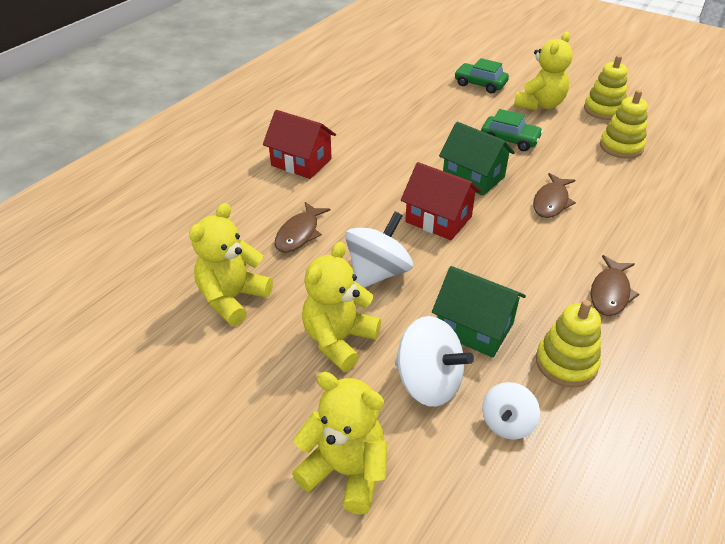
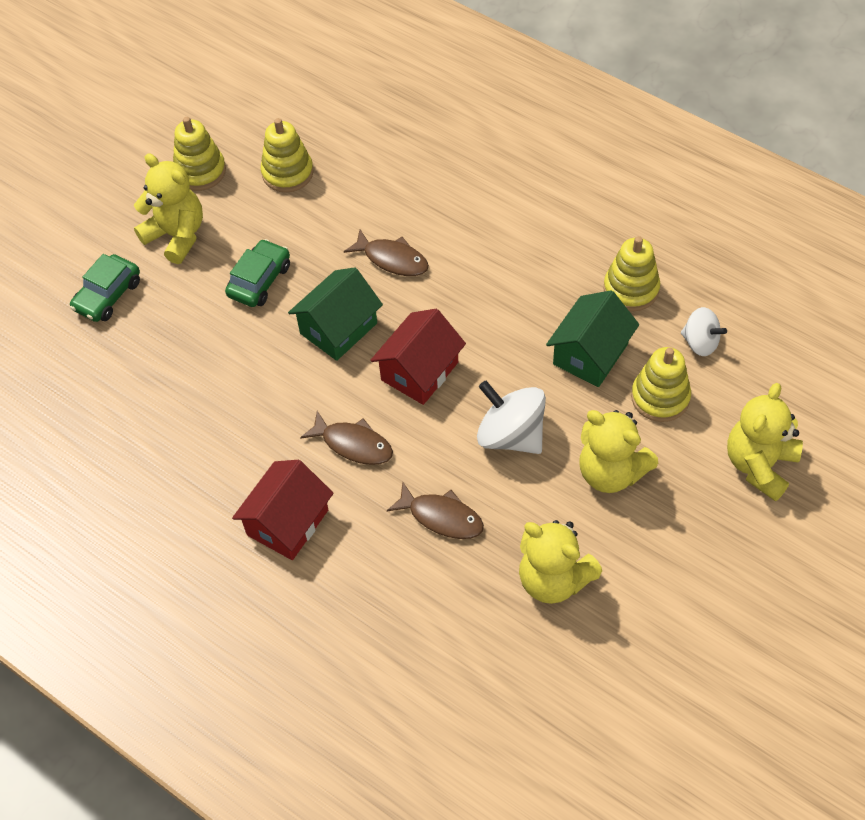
camera: 85 degrees left, 15 degrees up
(428, 382) = (660, 397): white spinning top -> yellow stacking toy
(610, 293) = (539, 238): brown fish -> brown fish (353, 444)

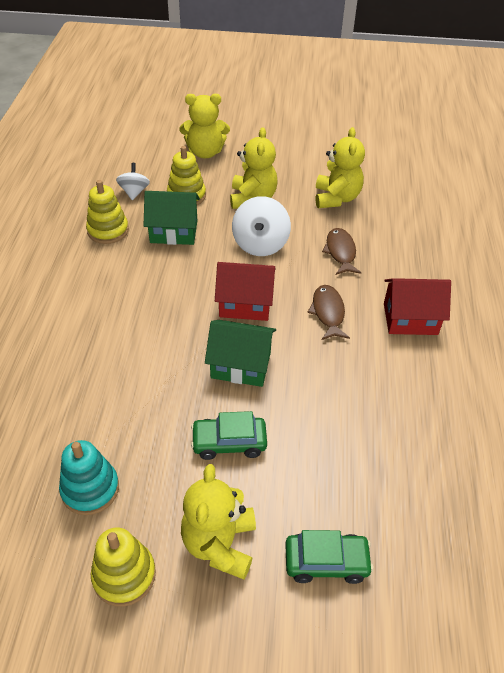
camera: 125 degrees left, 10 degrees down
(287, 173) = (90, 489): yellow stacking toy -> turquoise stacking toy
(392, 259) = (153, 362): brown fish -> none

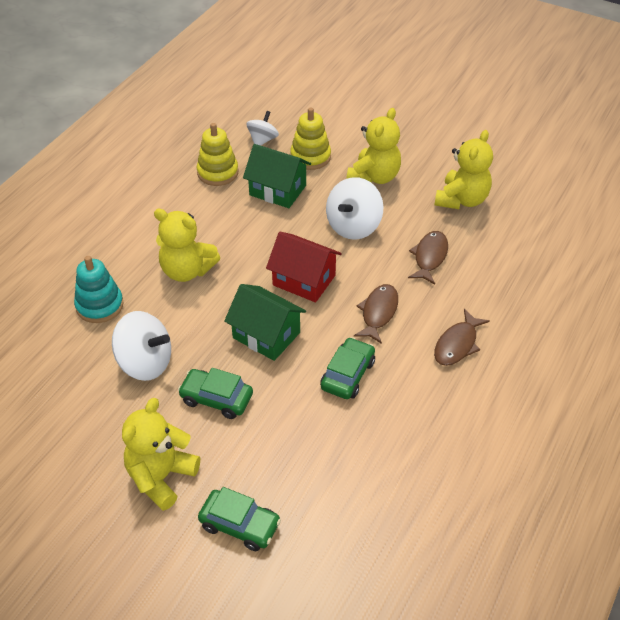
camera: 25 degrees right, 0 degrees up
(90, 489) = (83, 396): turquoise stacking toy -> turquoise stacking toy (99, 305)
(124, 575) = (74, 471): yellow stacking toy -> none
(137, 432) = (145, 363): none -> white spinning top
(205, 152) = (355, 115): yellow teddy bear -> yellow teddy bear (187, 270)
(336, 377) = (348, 375): none -> green car
(410, 319) = (457, 344): red house -> brown fish

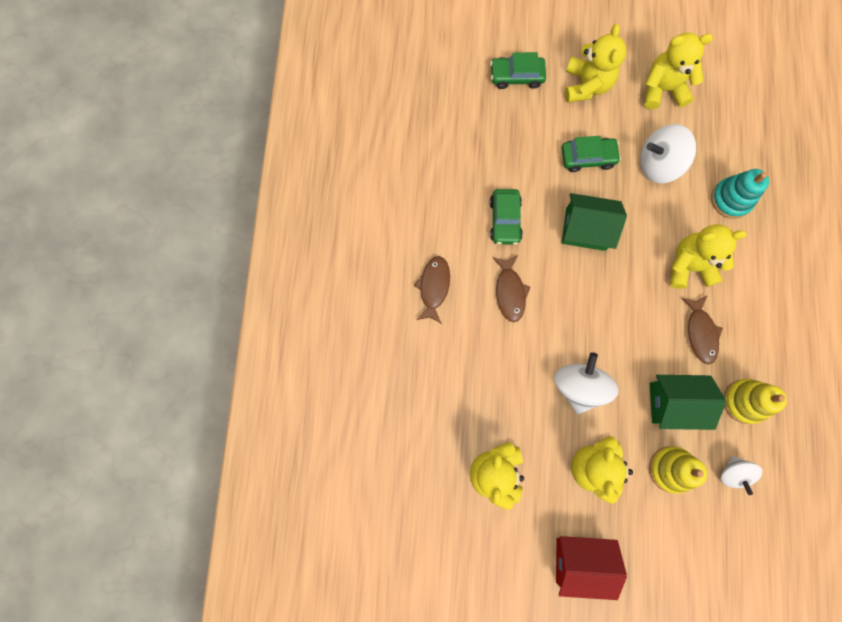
camera: 155 degrees right, 30 degrees up
(76, 435) = (662, 89): none -> yellow teddy bear
(304, 280) = (587, 300): red house -> red house (580, 561)
(429, 257) = (494, 377): brown fish -> brown fish (700, 333)

